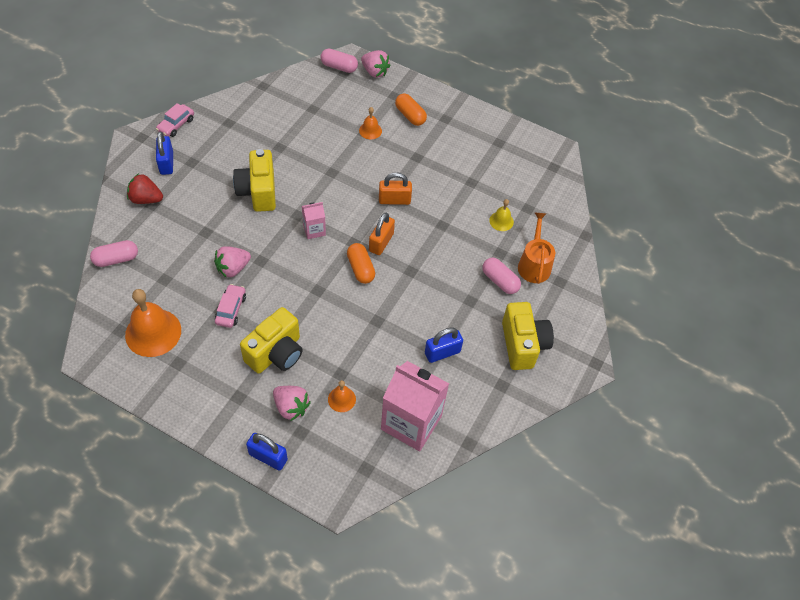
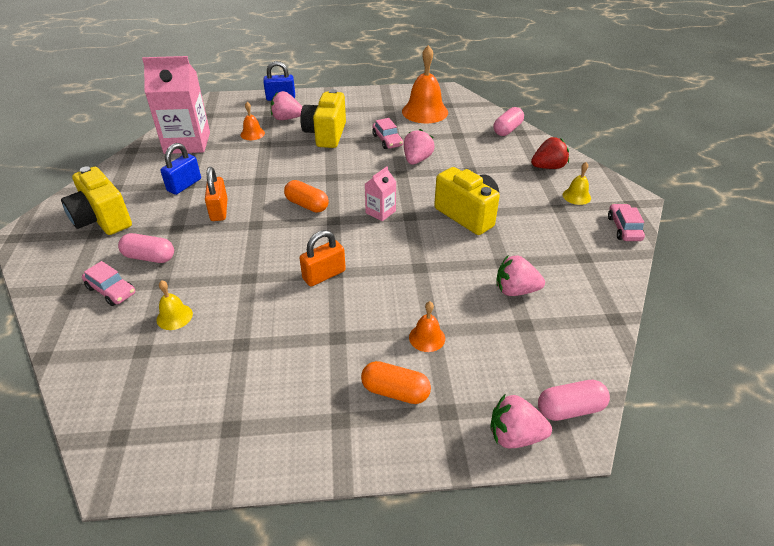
camera: 150 degrees right, 15 degrees down
(166, 163) = (576, 196): blue padlock -> yellow bell
(294, 127) = (515, 290): none -> pink strawberry
(381, 242) = (305, 232): orange padlock -> orange padlock (219, 210)
(534, 264) = (111, 290): orange watering can -> pink car

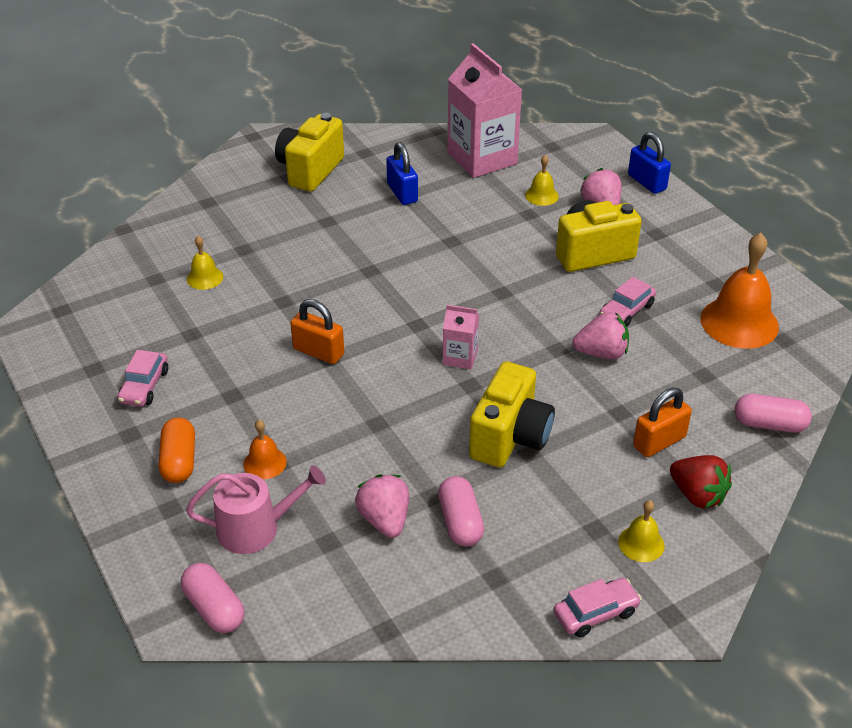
camera: 65 degrees right, 0 degrees up
(111, 290) = (217, 225): pink car -> pink car (144, 386)
(149, 257) = (274, 225): pink capsule -> pink capsule (460, 522)
(184, 185) = (402, 193): blue padlock -> blue padlock turned 60 degrees clockwise
(219, 210) = (376, 235): orange padlock -> orange padlock (659, 442)
(252, 134) = (541, 195): orange bell -> yellow bell
(307, 205) = (431, 294): orange capsule -> none
(495, 361) = (256, 528): none -> pink watering can
(514, 436) = (159, 568): pink strawberry -> none

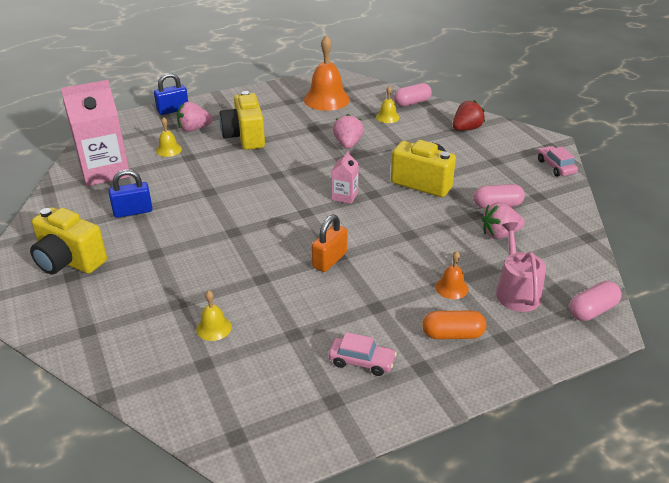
camera: 85 degrees left, 5 degrees down
(626, 311) = (308, 132): pink car -> none
(641, 543) = (504, 148): yellow bell -> yellow bell (387, 117)
(659, 442) = (426, 134): orange padlock -> none
(769, 424) = (412, 103): pink capsule -> pink capsule turned 45 degrees clockwise

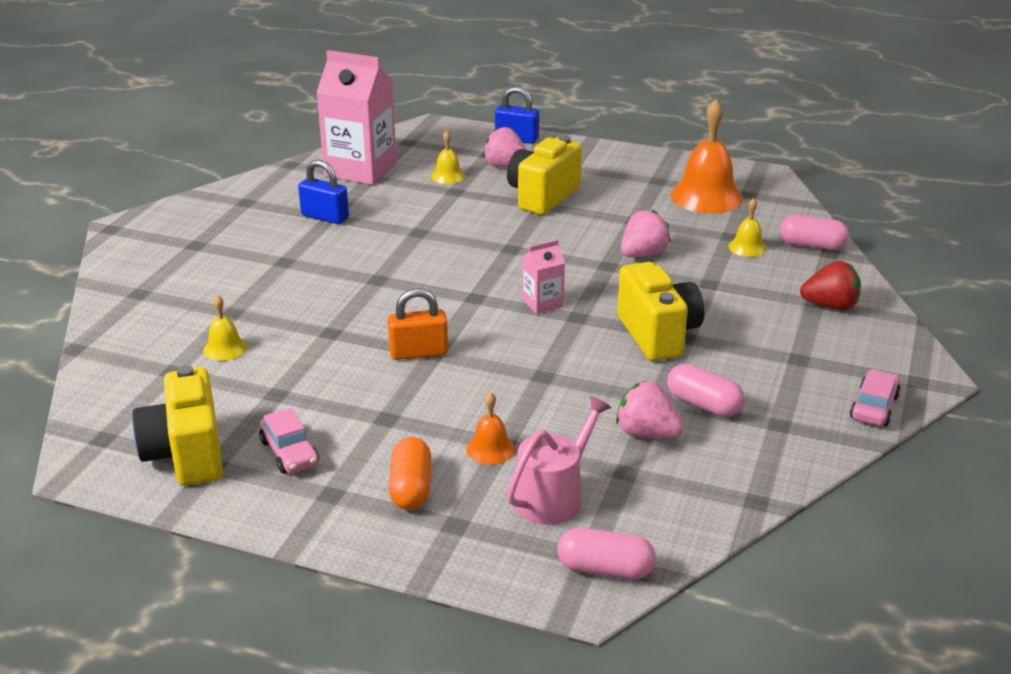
camera: 45 degrees right, 5 degrees down
(69, 261) = (211, 233): yellow camera -> yellow camera (186, 455)
(452, 334) = (411, 488): orange capsule -> orange capsule turned 45 degrees clockwise

